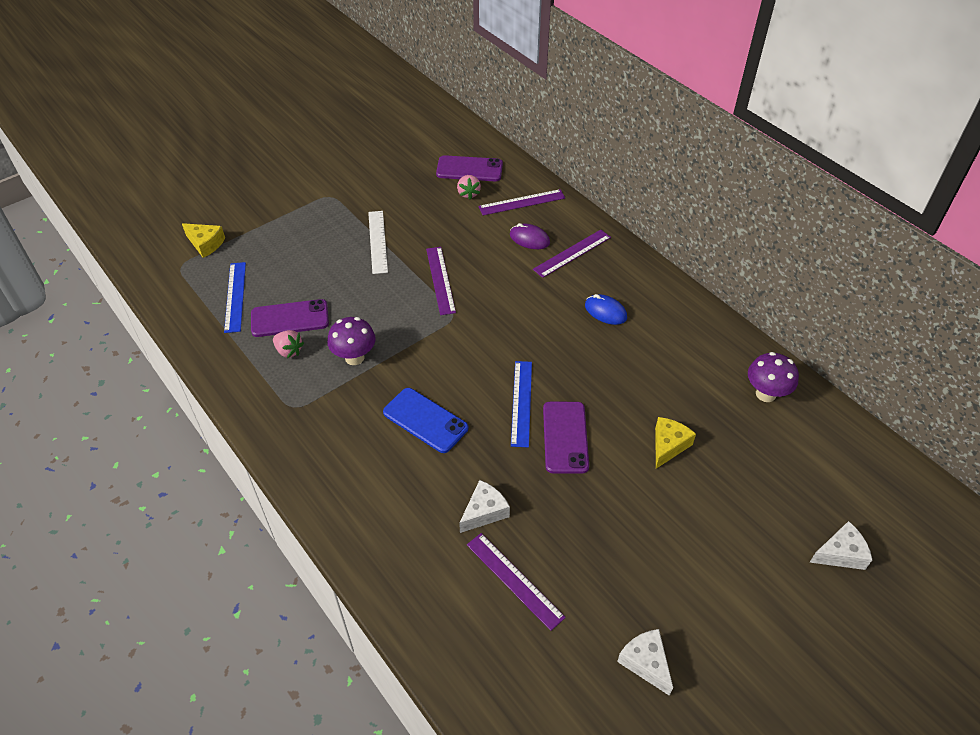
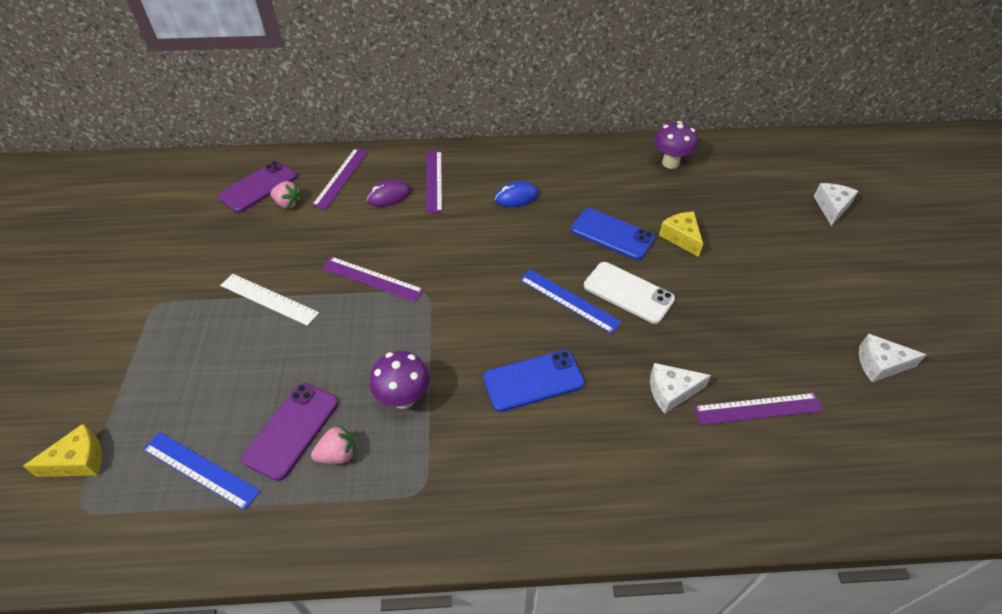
camera: 55 degrees left, 0 degrees up
(484, 512) = (671, 391): white cheese -> white cheese turned 90 degrees counterclockwise
(565, 437) = (628, 293): purple phone -> white phone
(623, 395) = (612, 234): none -> blue phone

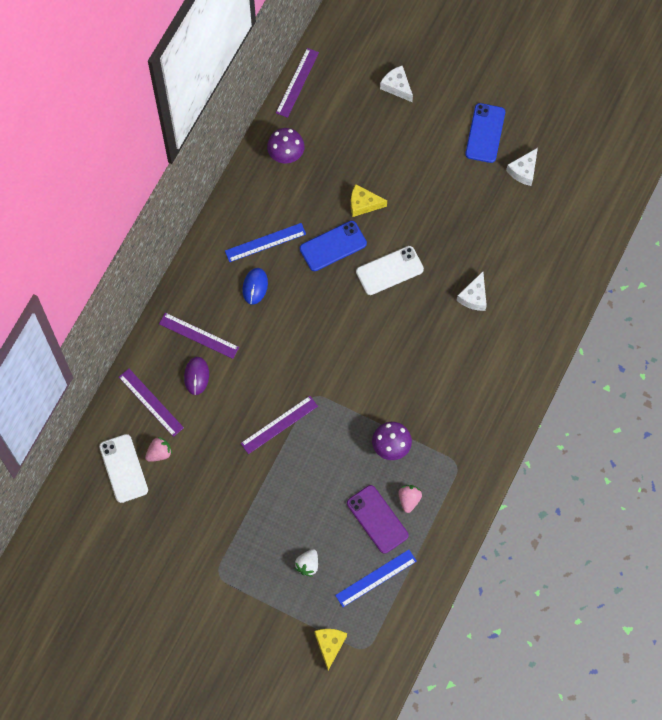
camera: 60 degrees left, 20 degrees up
(196, 383) = (307, 565): none -> white strawberry
(258, 187) = (123, 468): purple phone -> white phone
(269, 299) = (257, 499): white ruler -> none
(533, 381) = (422, 368): blue phone -> blue phone (485, 133)
(569, 300) = (374, 311): blue ruler -> blue ruler (265, 242)
(758, 408) = (511, 259): purple ruler -> purple ruler (297, 82)

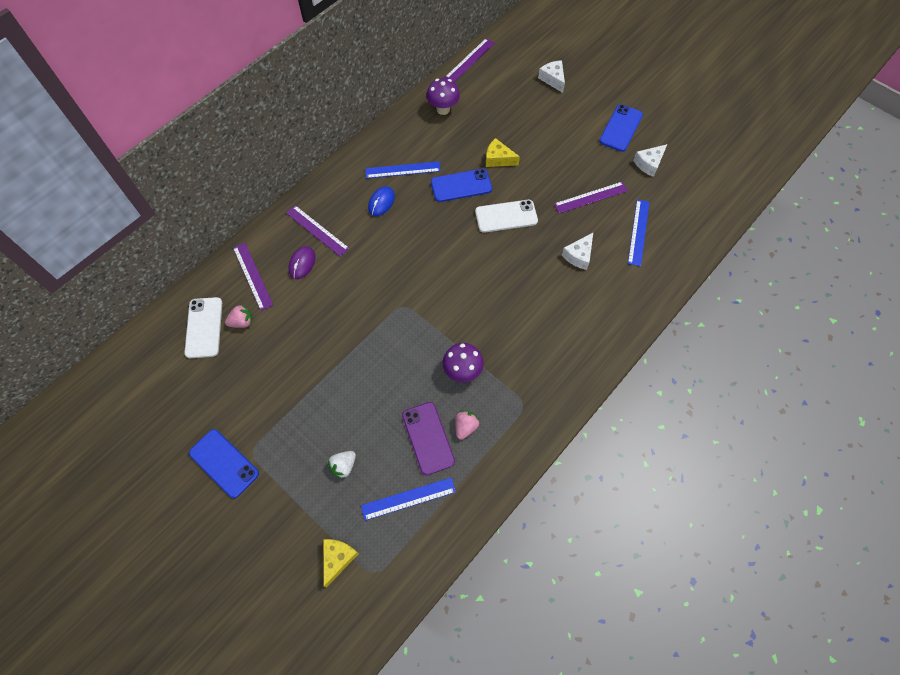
camera: 15 degrees right, 5 degrees down
(196, 591) = (224, 463): none -> blue phone
(279, 424) = (362, 324): purple ruler -> purple ruler (590, 197)
(528, 255) = (638, 232): none -> blue ruler

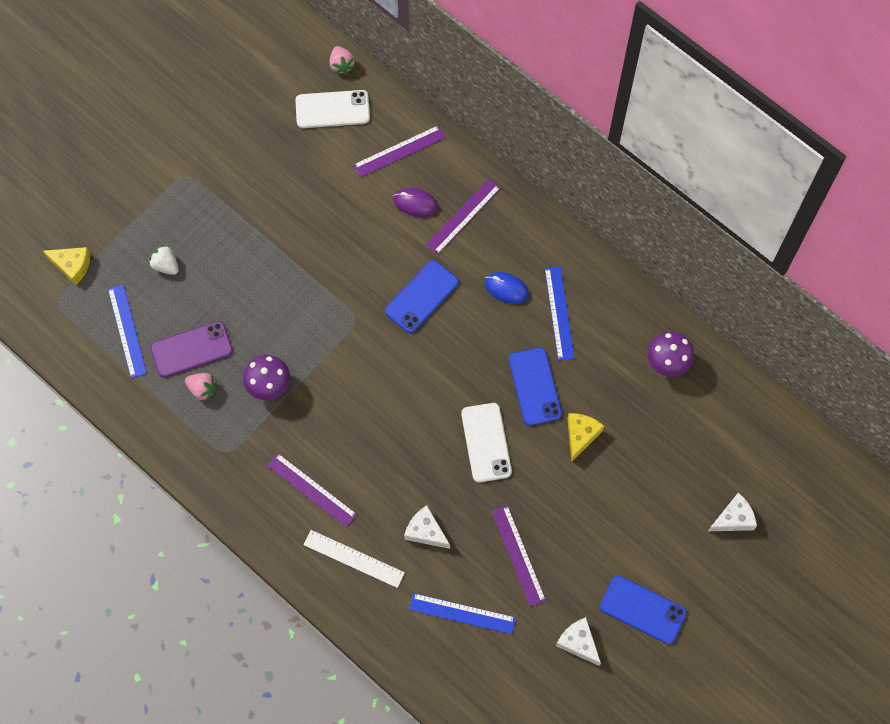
camera: 90 degrees right, 5 degrees up
(224, 463) = (175, 150): blue phone -> blue phone (421, 297)
(242, 322) = (338, 147): pink strawberry -> pink strawberry (341, 65)
(470, 60) = (765, 400): purple ruler -> purple ruler (312, 489)
(605, 304) = (354, 558): none -> white ruler

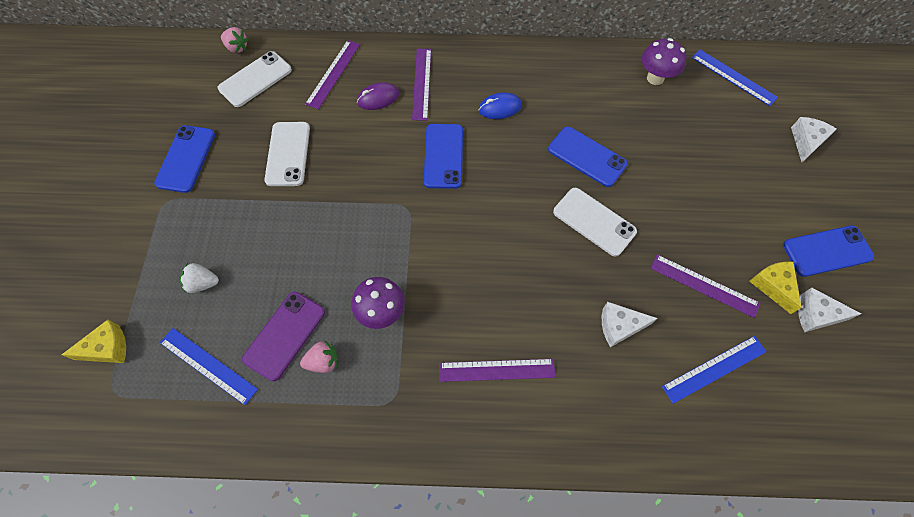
camera: 40 degrees left, 5 degrees down
(226, 147) = (186, 159): none -> blue phone
(304, 202) = (288, 154): none -> white phone
(354, 558) = (586, 399): white ruler -> none
(559, 313) = (552, 98): blue ruler -> blue ruler (733, 77)
(581, 435) = (653, 165): yellow cheese -> yellow cheese (773, 286)

